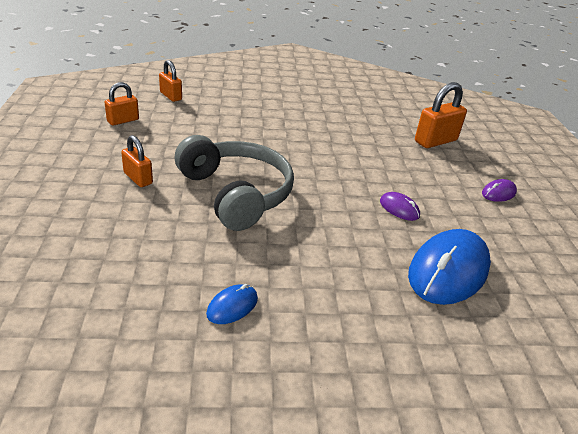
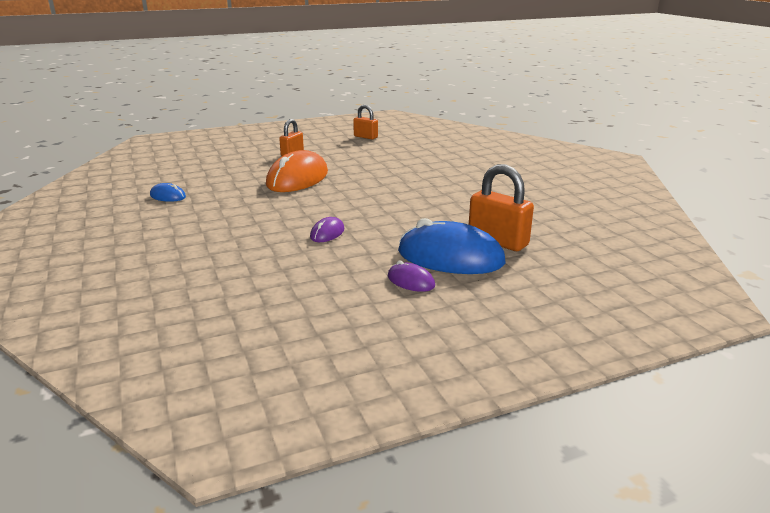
camera: 75 degrees right, 10 degrees down
(171, 96) = (425, 140): orange padlock -> none
(236, 193) = (297, 179): grey headphones -> orange mouse
(448, 271) = (240, 259): blue mouse -> blue mouse (450, 257)

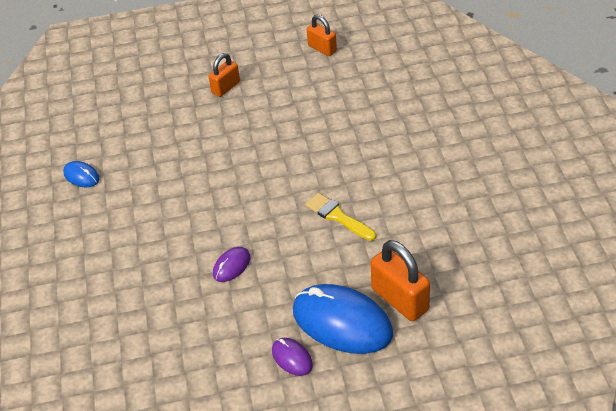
camera: 15 degrees right, 20 degrees up
(297, 179) = (221, 149): orange mouse -> none
(416, 204) = (338, 216): none -> yellow brush

